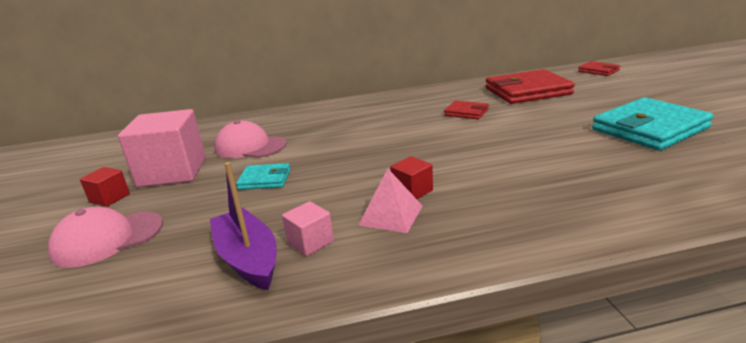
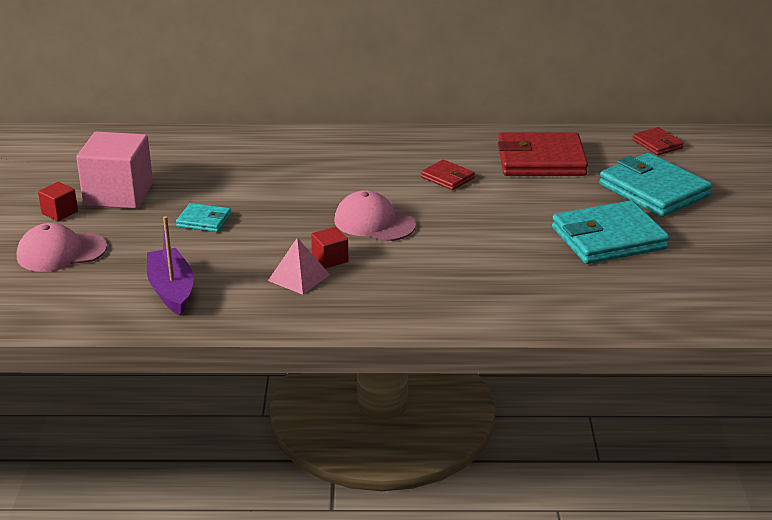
camera: 10 degrees right, 5 degrees up
(250, 147) = (200, 178): pink cap -> pink cap (374, 223)
(310, 242) = (223, 287): pink cube -> none
(636, 94) = (654, 190): none -> turquoise wallet

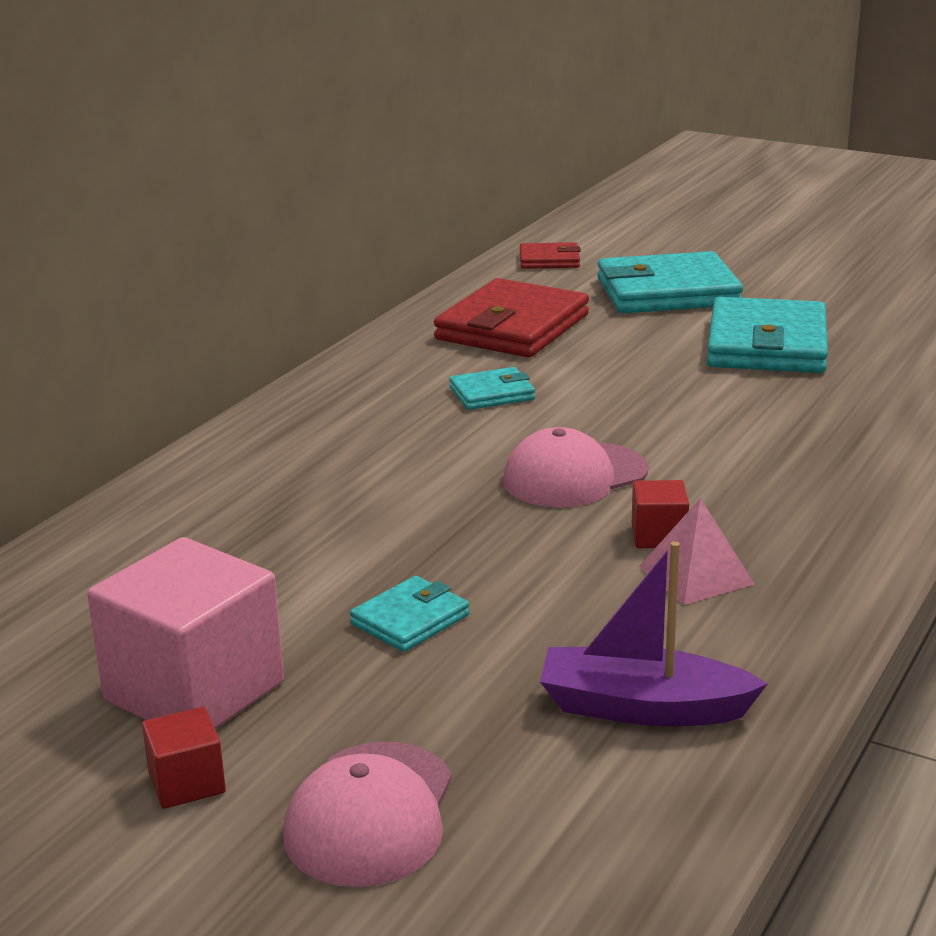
camera: 60 degrees left, 5 degrees down
(447, 178) = (492, 394): red wallet -> turquoise wallet

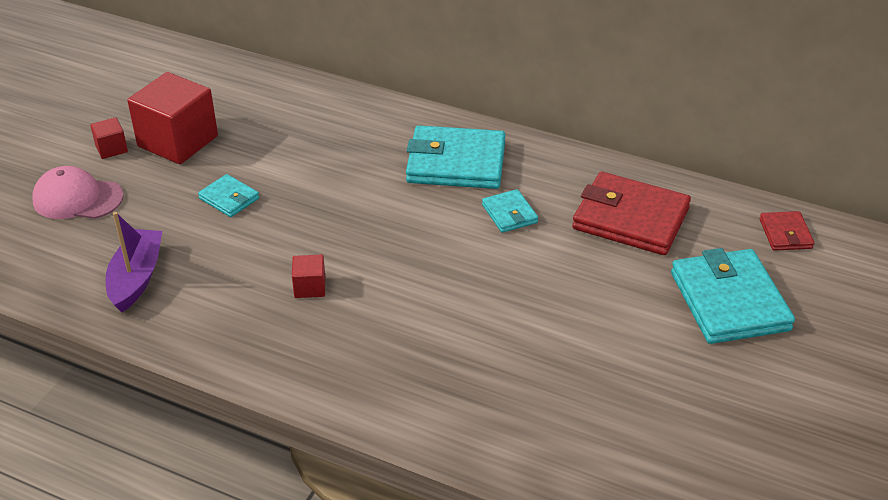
camera: 85 degrees right, 15 degrees up
(194, 691) = (178, 141): pink cube -> red cube
(574, 476) = (388, 252): pink cap -> none
(696, 575) = (263, 301): pink pyramid -> none
(766, 345) = (623, 355): turquoise wallet -> turquoise wallet (456, 163)

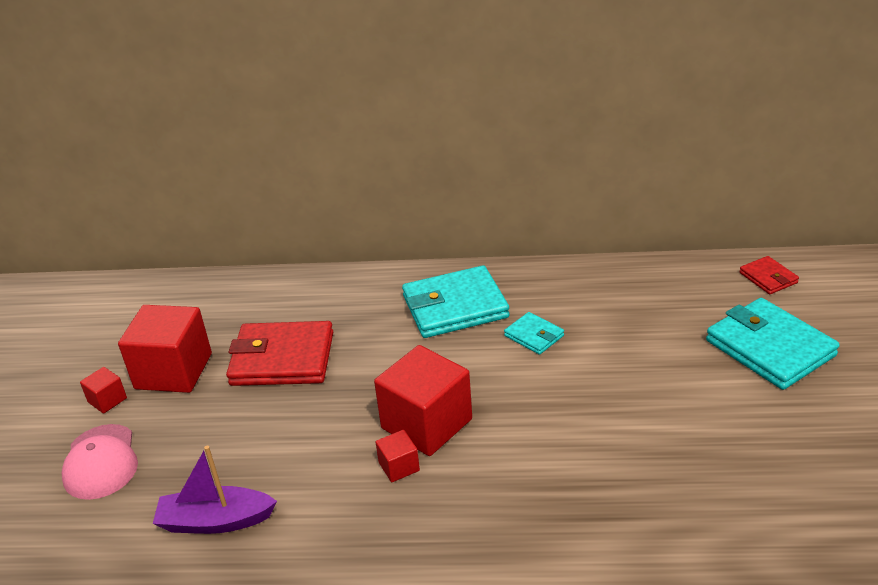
camera: 20 degrees left, 5 degrees down
(77, 198) = (101, 462): pink cap -> pink cap turned 90 degrees counterclockwise
(136, 278) = (215, 521): purple boat -> purple boat turned 75 degrees counterclockwise
(229, 198) = (262, 409): turquoise wallet -> none
(358, 259) = (426, 424): none -> red cube
(630, 218) = (638, 306): red wallet -> red wallet (282, 359)

